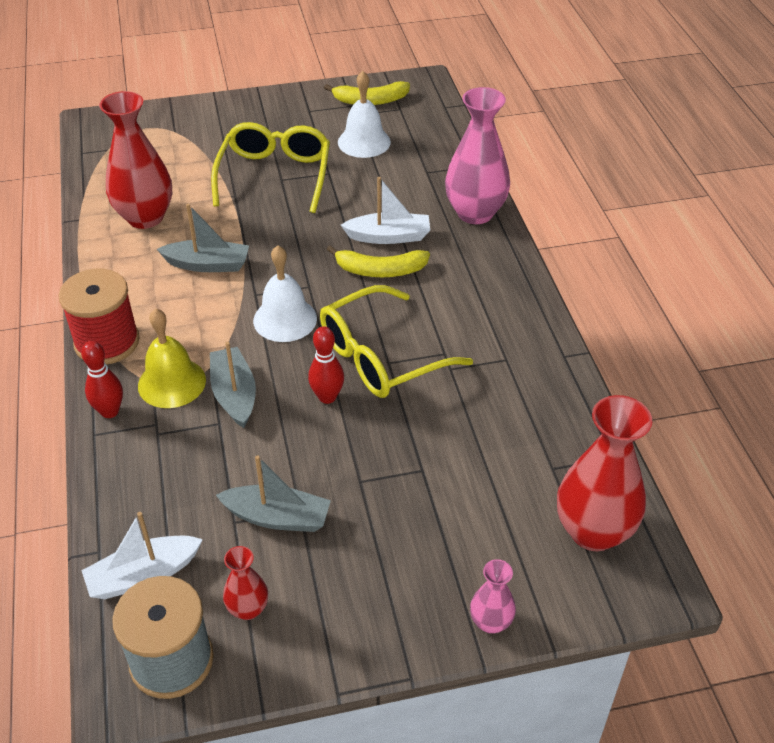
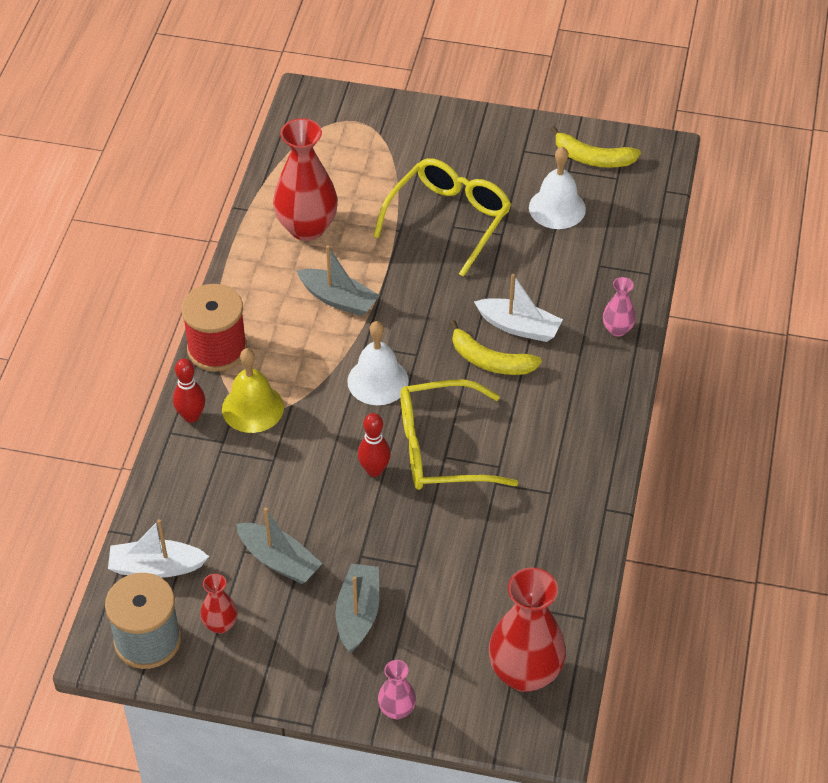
camera: 25 degrees right, 5 degrees up
(234, 394) = (298, 438): grey boat -> grey boat (358, 613)
(475, 213) = (617, 329): pink vase -> pink vase, size x0.49

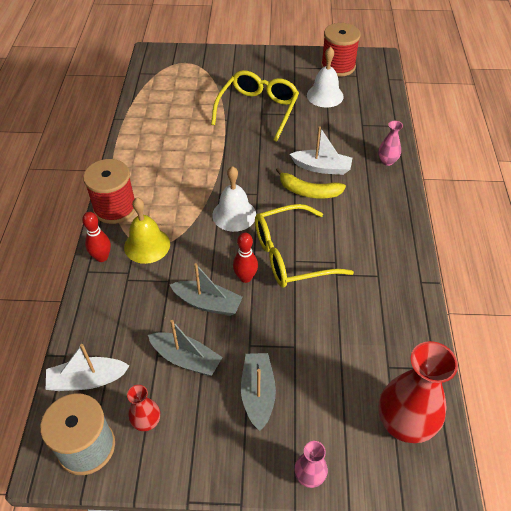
camera: 10 degrees left, 0 degrees up
(307, 228) = (165, 125): red vase -> none
(338, 299) = (195, 165): grey boat -> grey boat (207, 303)
(592, 158) = (338, 66): yellow banana -> red spool

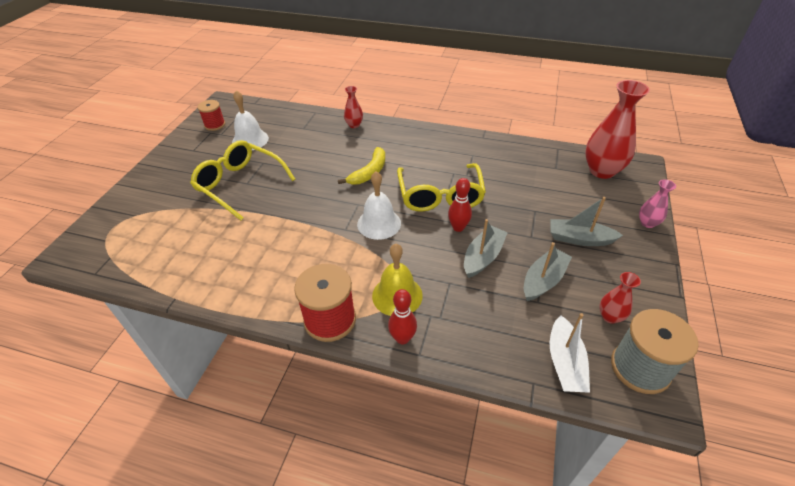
camera: 75 degrees left, 5 degrees down
(322, 167) = (344, 160): white boat -> none
(338, 66) = (215, 125): red spool -> red spool, size x0.60
(387, 161) = (354, 125): pink vase -> red vase

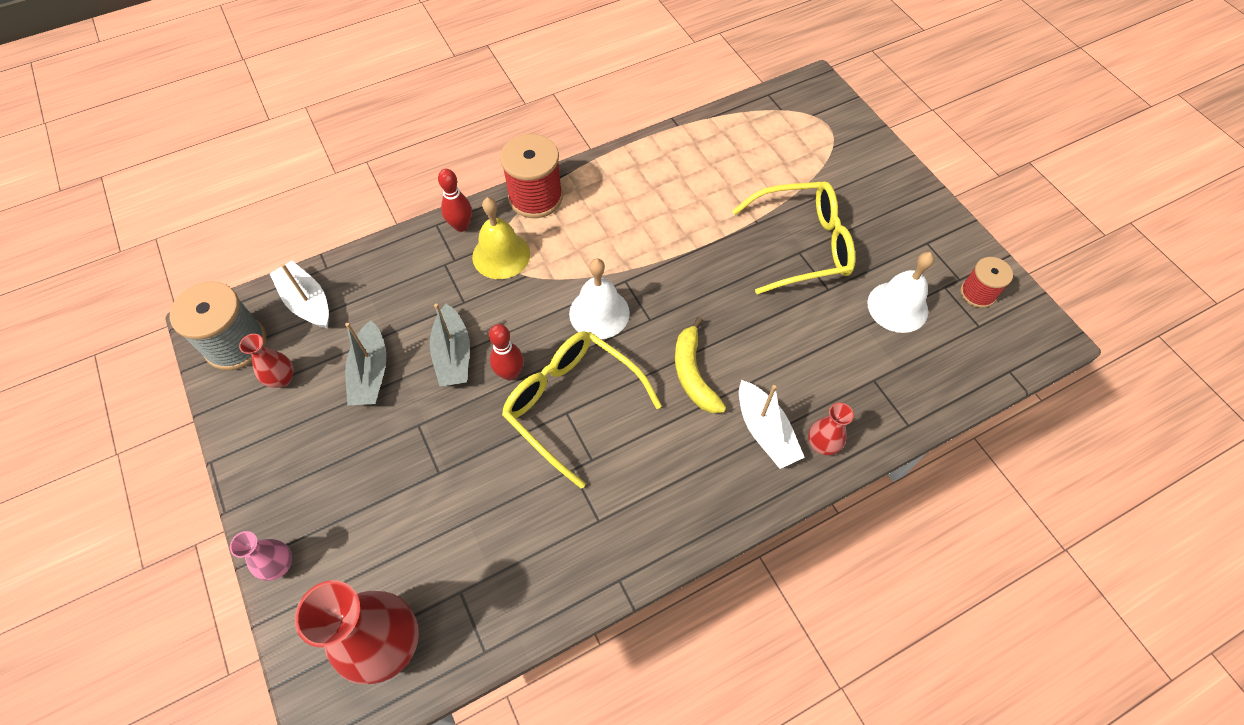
camera: 135 degrees right, 15 degrees up
(369, 140) = (765, 431): none -> white boat
(579, 239) = (358, 464): grey boat -> none

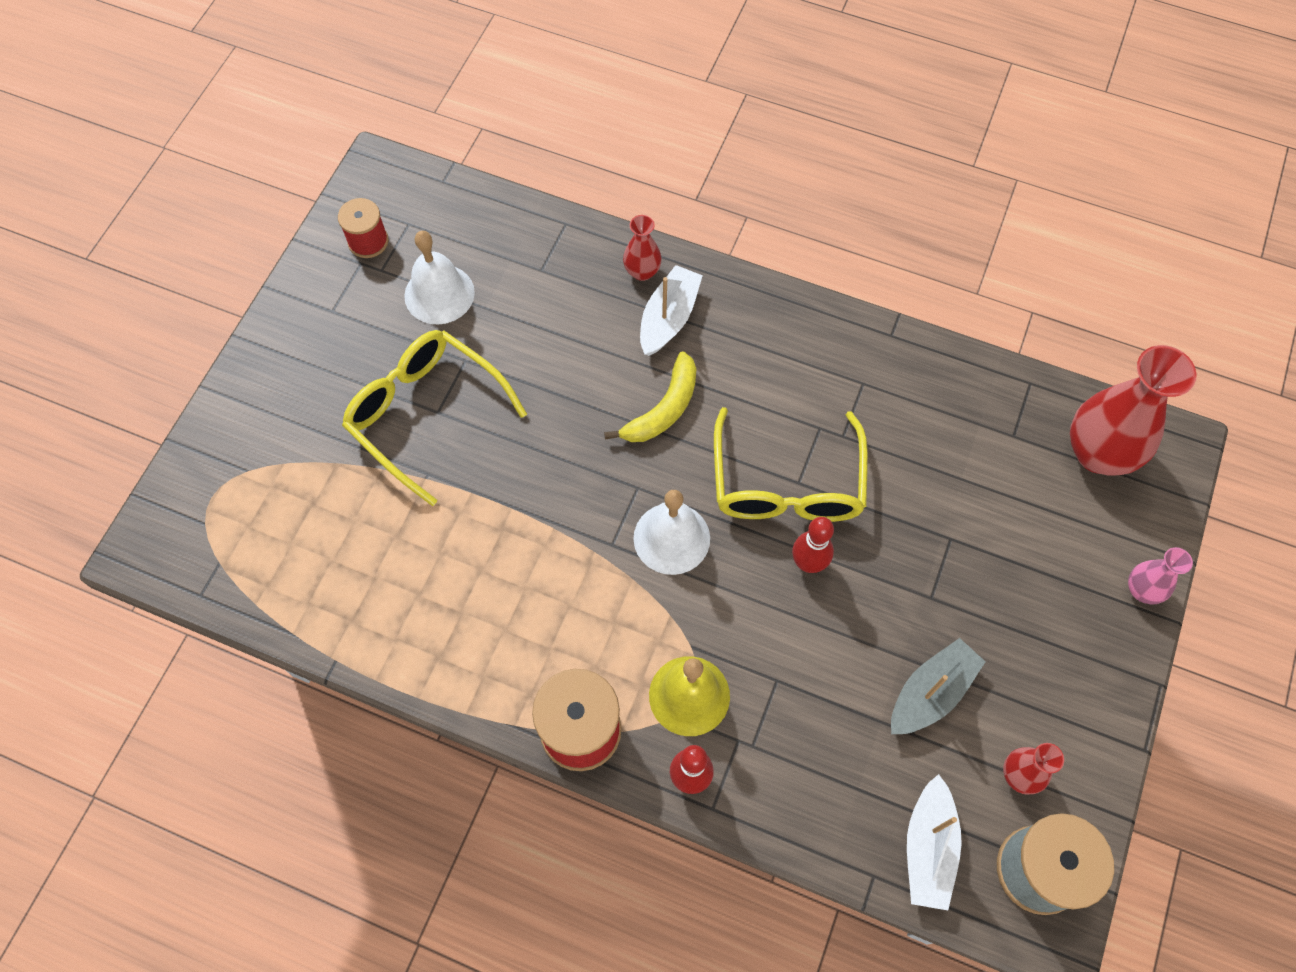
camera: 130 degrees left, 5 degrees up
(453, 355) = (840, 633): grey boat -> none

